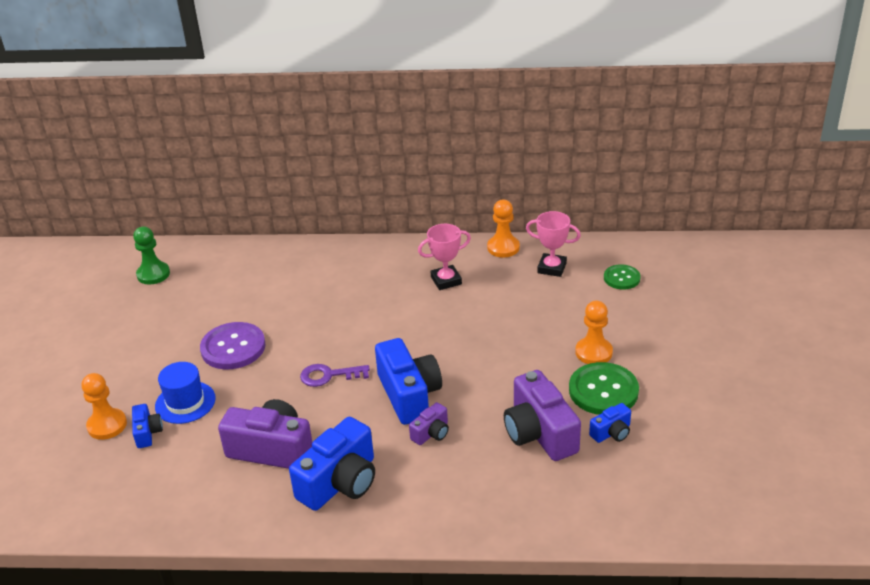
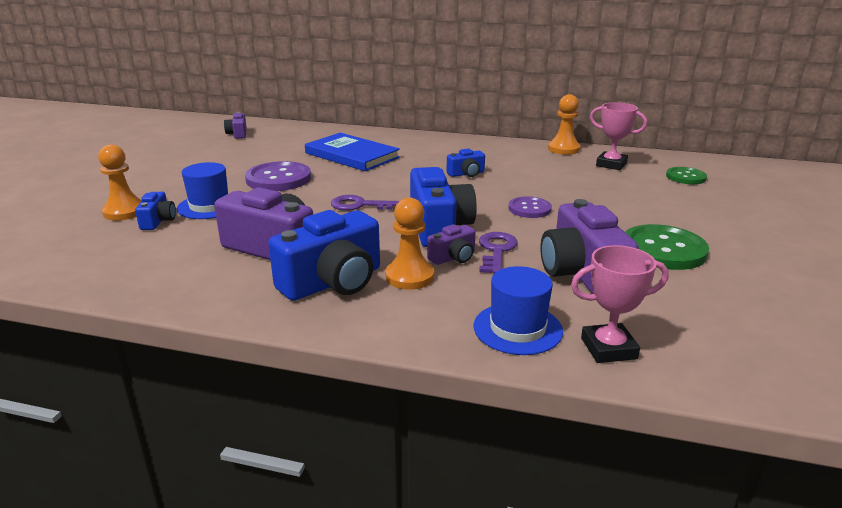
camera: 10 degrees right, 10 degrees down
(153, 274) = (238, 134): green pawn -> purple camera
(292, 294) = (352, 155): none -> blue book
(446, 280) = (502, 161): pink trophy -> pink trophy (608, 348)
(466, 418) = (496, 251): none -> purple key
(484, 353) = (529, 209): none -> purple button
(498, 505) = (517, 328): none -> blue hat
(593, 352) = (653, 221): orange pawn -> orange pawn (409, 276)
(611, 433) = (673, 284): blue camera -> blue camera (466, 174)

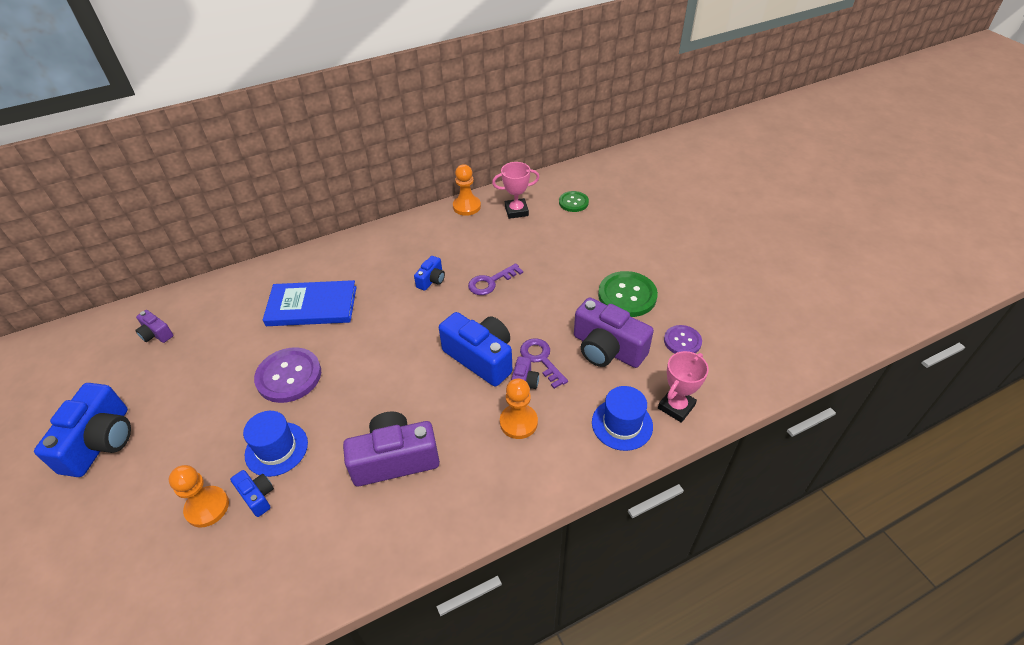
camera: 40 degrees left, 20 degrees up
(333, 282) = (479, 463): blue camera -> blue camera (101, 442)
(361, 205) = (399, 368): purple key -> purple key (491, 282)
(529, 209) = (516, 299): purple button -> purple button (682, 341)

